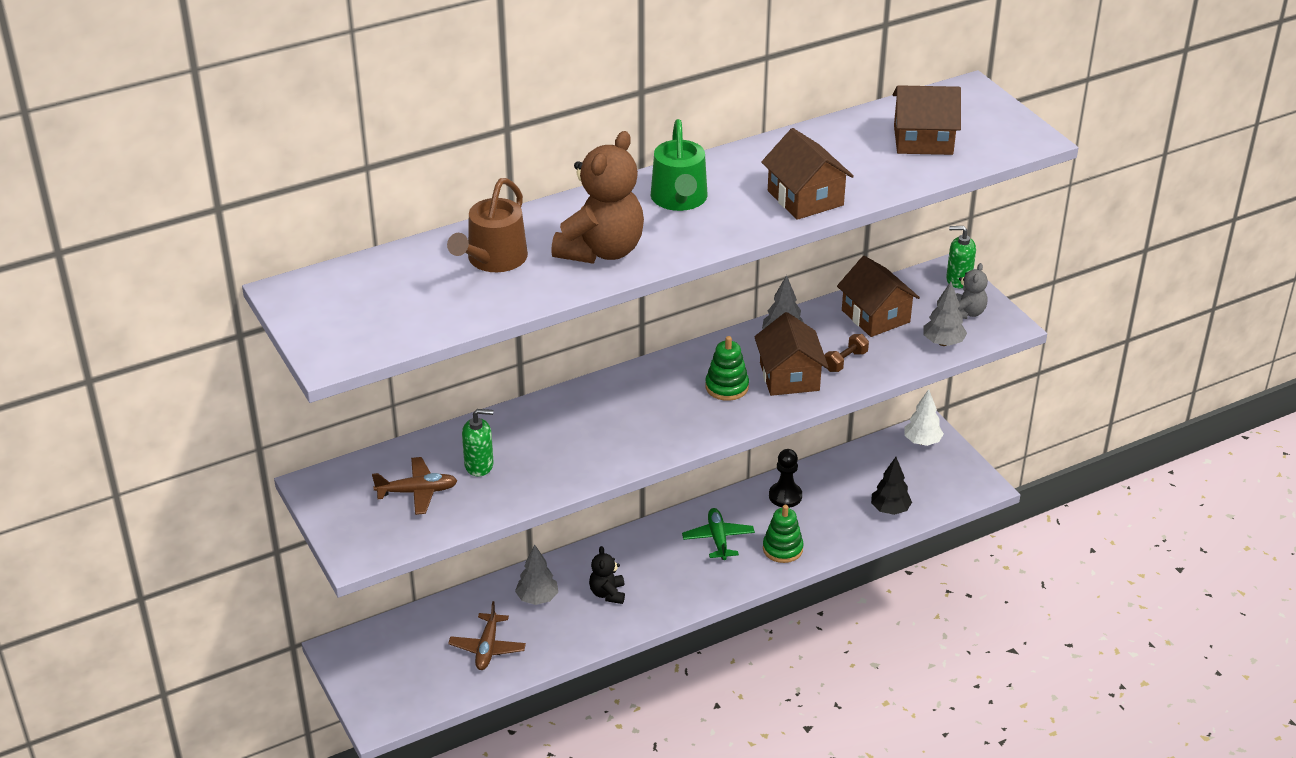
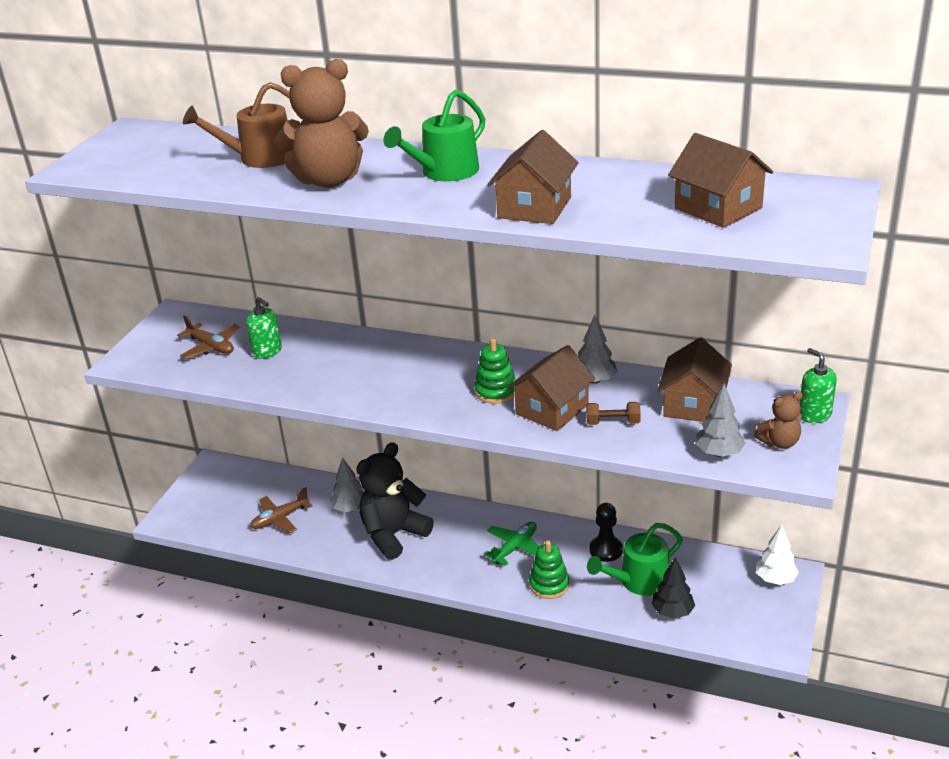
camera: 50 degrees right, 5 degrees down
(607, 593) = (393, 534): black teddy bear -> black teddy bear, size x1.99
(839, 503) = (639, 581): none -> green watering can
(967, 313) = (779, 442): grey teddy bear -> brown teddy bear

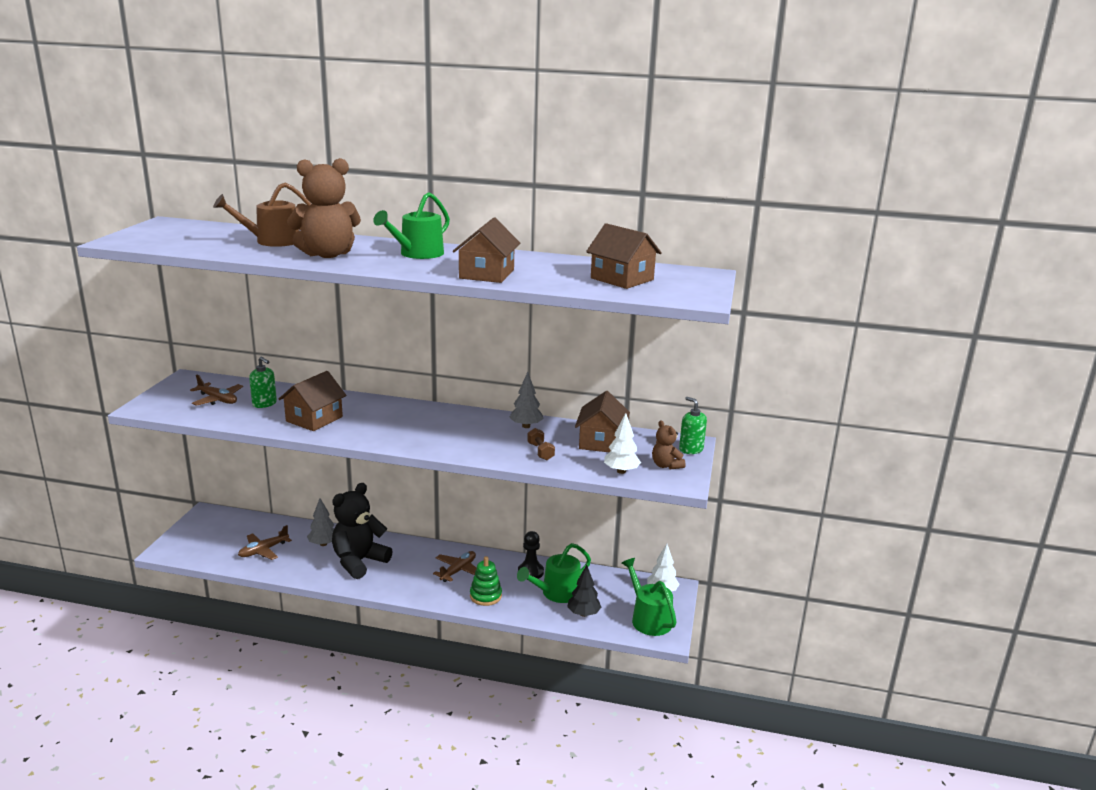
camera: 10 degrees left, 10 degrees down
(496, 391) = (449, 431): green stacking toy -> none
(515, 548) = (458, 571): green plane -> brown plane
(552, 409) = (493, 443): brown house -> brown house (314, 419)
(613, 422) = (540, 452): brown dumbbell -> brown dumbbell turned 75 degrees clockwise
(718, 453) = (621, 471): grey tree -> white tree
(757, 620) = (648, 619): none -> green watering can
(779, 442) = (666, 465): brown teddy bear -> brown teddy bear turned 90 degrees clockwise

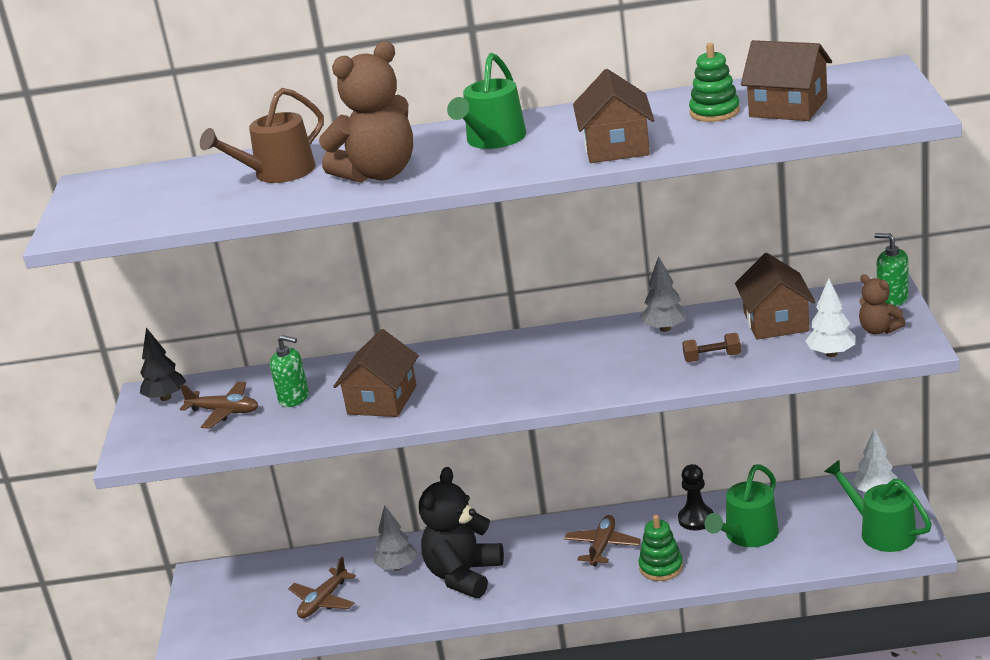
camera: 10 degrees left, 5 degrees up
(540, 452) = (712, 358): brown dumbbell -> brown dumbbell turned 60 degrees counterclockwise
(571, 271) = (714, 112): none -> green stacking toy
(583, 614) = (798, 551): black tree -> black tree (166, 397)

